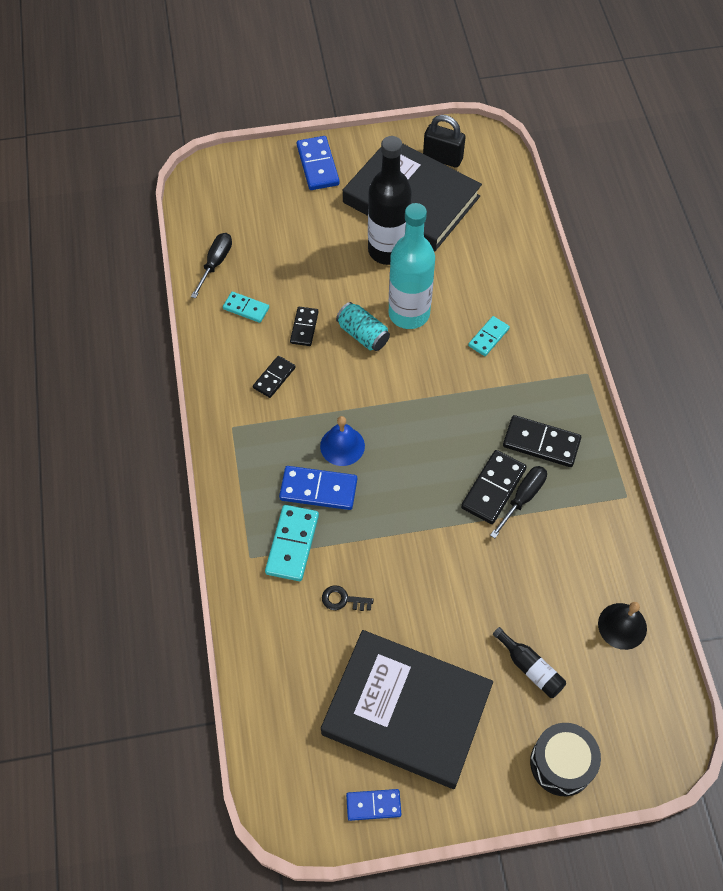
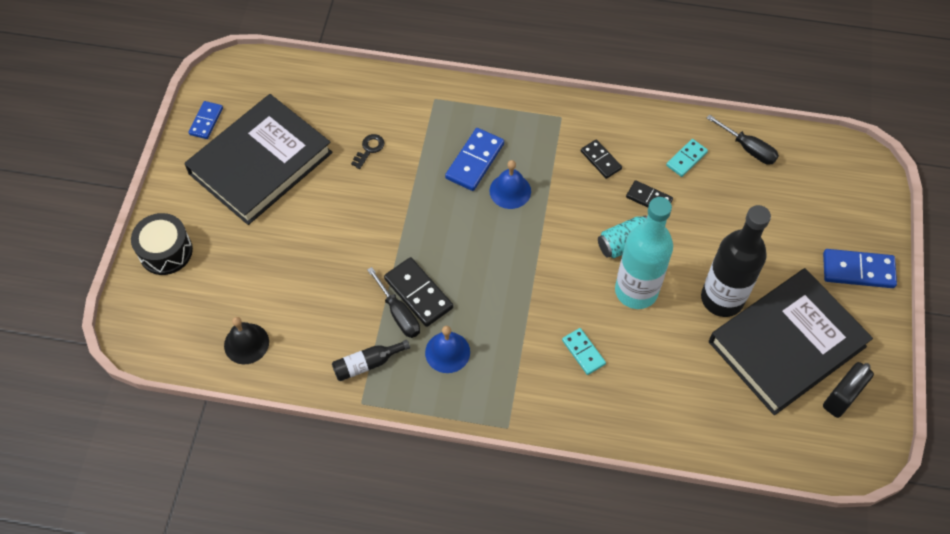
camera: 110 degrees right, 0 degrees up
(292, 544) = (433, 129): turquoise domino -> none
(530, 668) = (248, 259): black bottle -> black bottle (367, 364)
(541, 443) = (447, 352): black domino -> blue bell

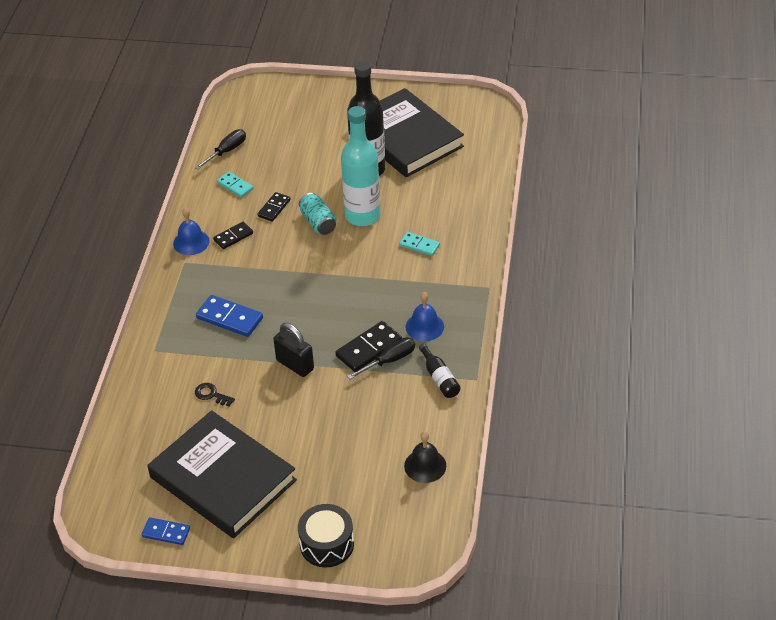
camera: 90 degrees left, 15 degrees down
(510, 191) = (263, 293): blue bell -> blue bell (191, 242)
(583, 352) = (419, 245): turquoise domino -> turquoise domino turned 60 degrees clockwise
(841, 397) = (446, 114): black padlock -> black padlock (295, 365)
(858, 270) = (341, 100): blue domino -> none

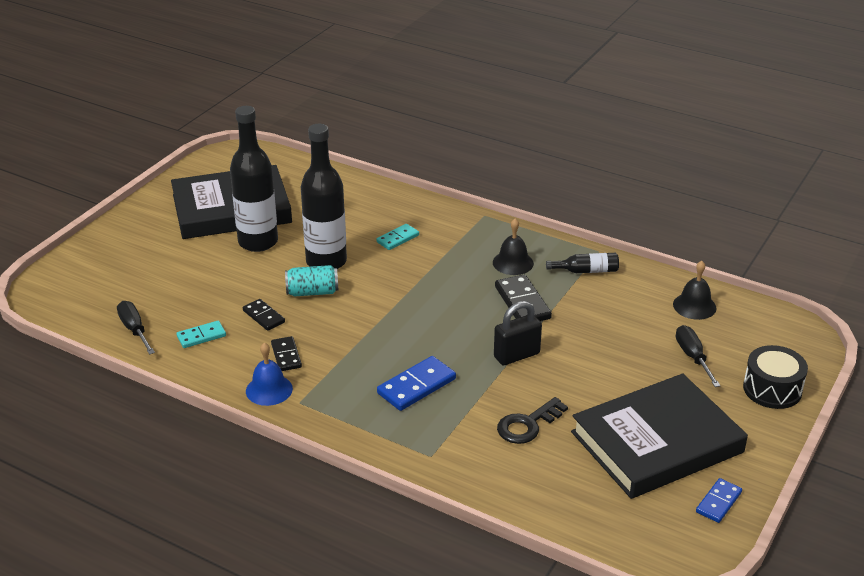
camera: 70 degrees left, 10 degrees down
(211, 394) = (527, 425): black key -> black key, size x1.58
(362, 216) = (326, 262): turquoise bottle -> black bottle
(389, 361) = (546, 294): black screwdriver -> black screwdriver (693, 357)
(424, 326) = (513, 263): blue bell -> black bell

